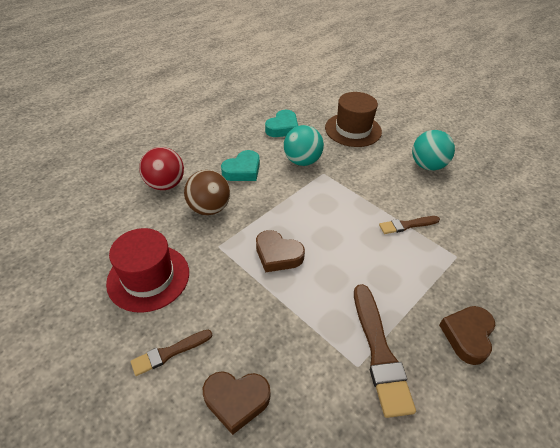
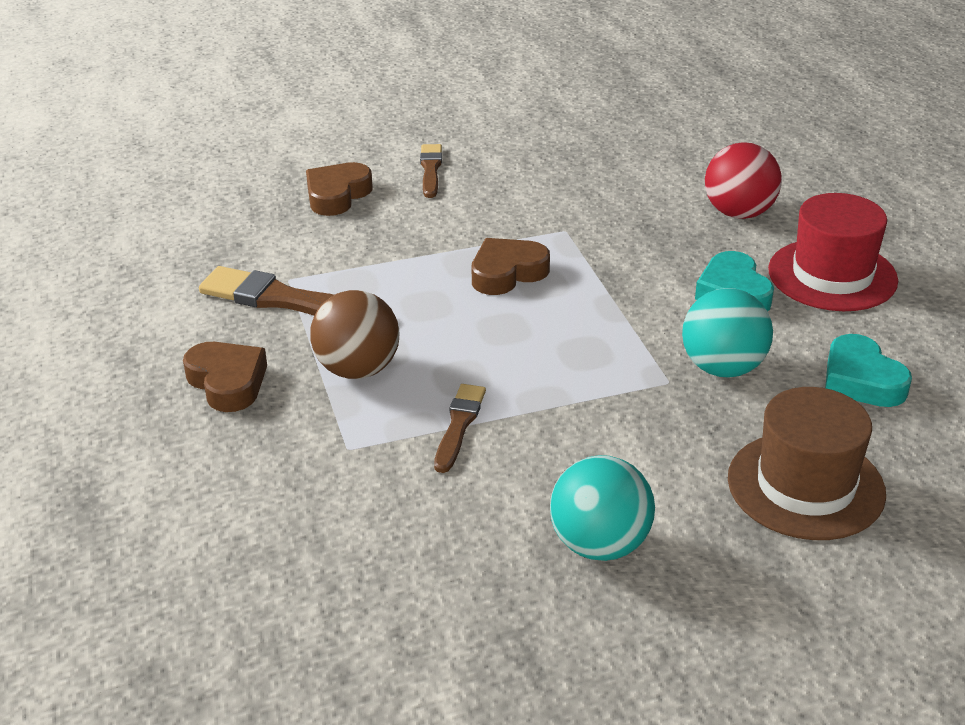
camera: 120 degrees right, 10 degrees down
(148, 277) = (551, 173): red hat -> red hat (832, 275)
(209, 208) = (652, 239): brown ball -> brown ball (358, 369)

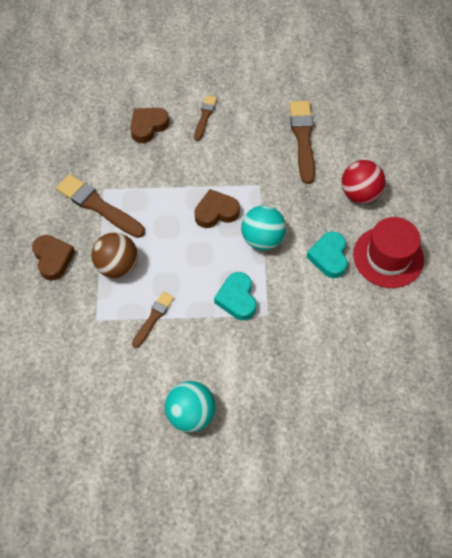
camera: 15 degrees right, 25 degrees up
(609, 169) = (303, 139): none -> brown brush
(722, 368) = (298, 312): turquoise ball -> turquoise ball (262, 239)
(805, 486) = (304, 403): brown hat -> none
(861, 380) = (366, 340): turquoise heart -> turquoise heart (237, 299)

